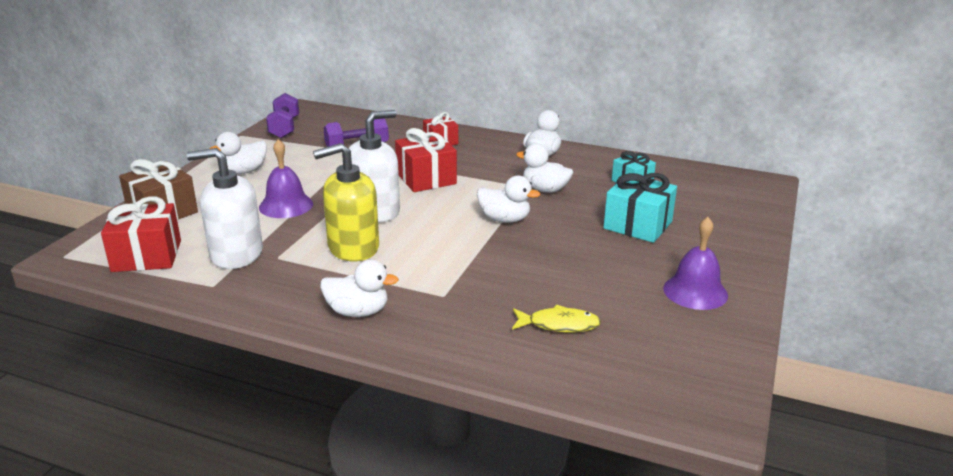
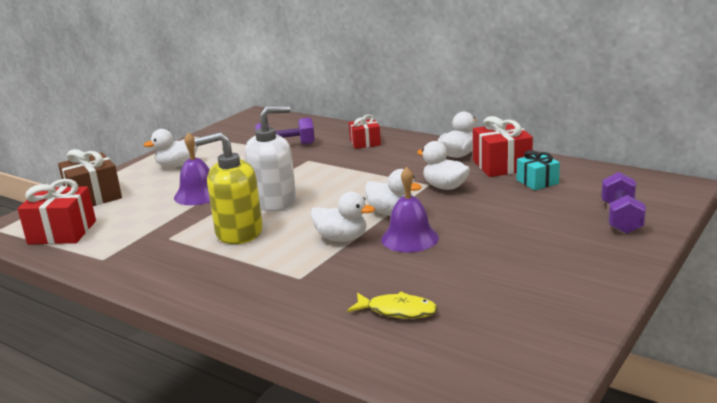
camera: 15 degrees right, 5 degrees down
(236, 254) = (135, 234): white soap dispenser -> none
(284, 128) = (230, 130): purple dumbbell -> purple dumbbell (621, 218)
(358, 312) = (215, 288): white duck -> white duck (342, 238)
(426, 178) = (335, 174): red gift -> red gift (501, 165)
(637, 225) = (523, 222): turquoise gift -> none
(695, 291) = (554, 288): purple bell -> purple bell (409, 238)

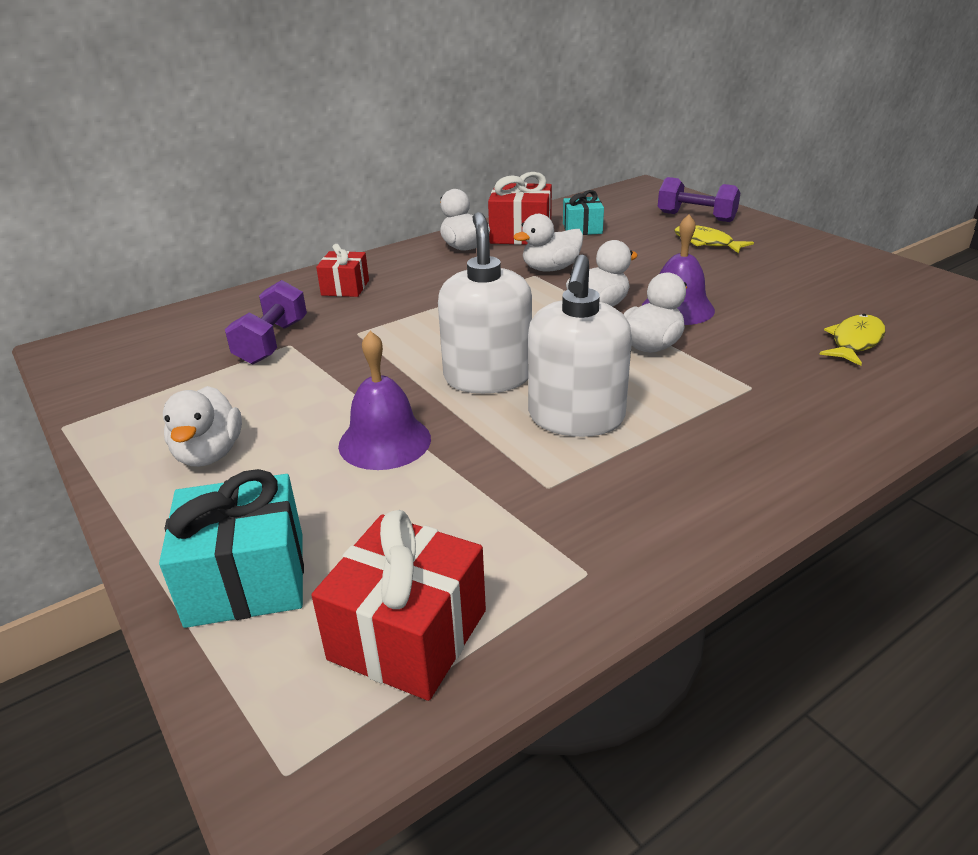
camera: 70 degrees left, 10 degrees up
(93, 197) = (246, 579): brown gift -> turquoise gift
(238, 232) = (576, 418): yellow soap dispenser -> white soap dispenser
(558, 230) = (706, 242): none -> yellow fish

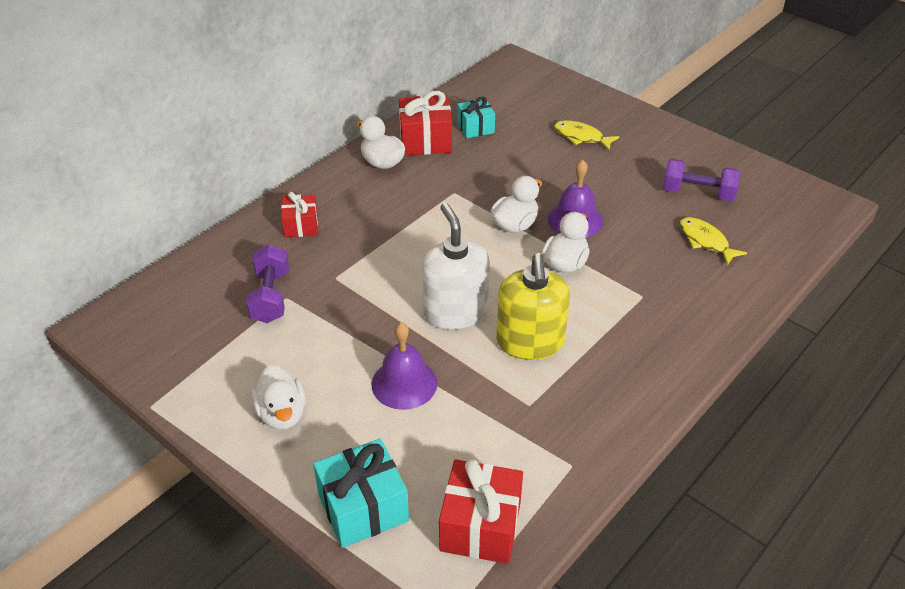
camera: 15 degrees left, 10 degrees up
(550, 269) = (464, 183): white duck -> none
(576, 418) = (530, 342): white soap dispenser -> yellow soap dispenser
(696, 217) = (566, 103): purple dumbbell -> purple dumbbell (698, 193)
(855, 342) = (705, 241): yellow fish -> yellow fish turned 60 degrees counterclockwise

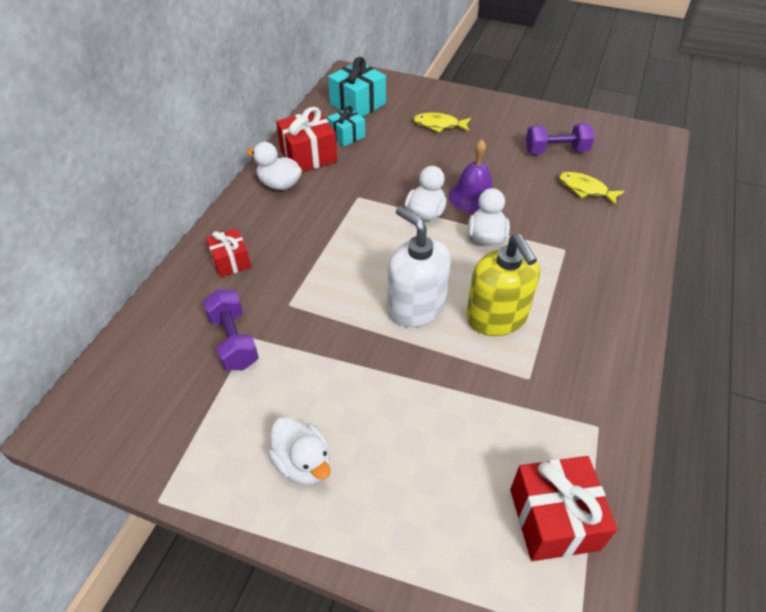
camera: 20 degrees left, 5 degrees up
(363, 508) = (434, 540): turquoise gift -> turquoise gift (358, 104)
(404, 383) = (406, 392): purple bell -> none

